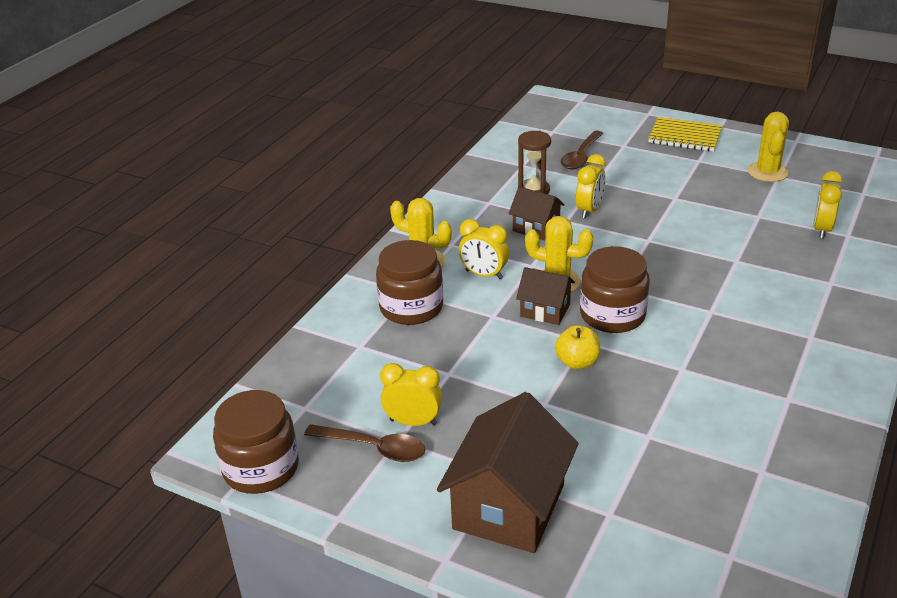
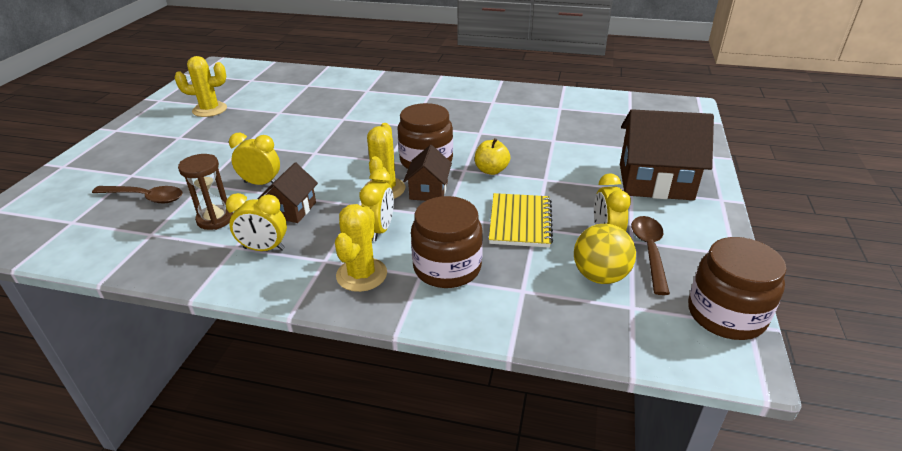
camera: 105 degrees left, 0 degrees up
(354, 399) = (600, 276): none -> yellow ball
(684, 137) = (128, 145): yellow notebook -> yellow notebook (520, 222)
(822, 229) = (300, 92): yellow clock -> yellow clock (264, 249)

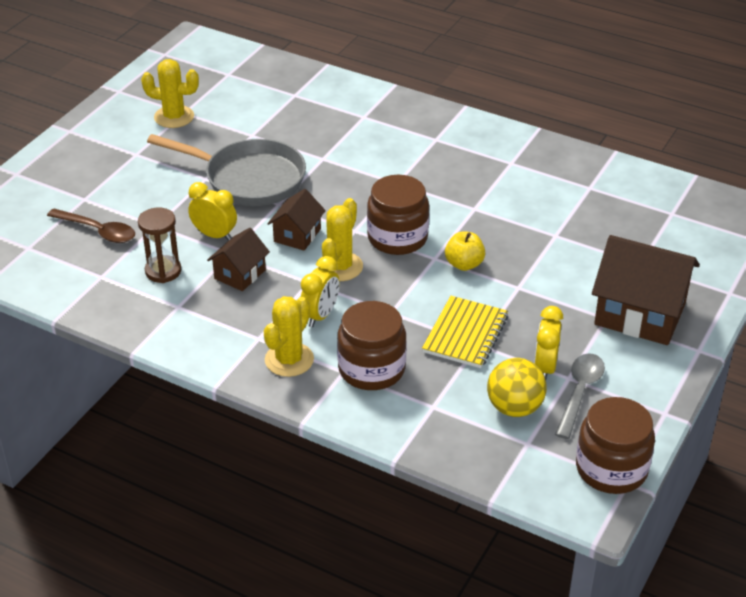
camera: 15 degrees right, 5 degrees up
(264, 249) = (205, 314): yellow clock -> none
(283, 140) = (249, 179): none -> grey pan
(428, 191) = (386, 278): brown house -> brown house (297, 235)
(649, 251) = (579, 393): brown spoon -> grey spoon

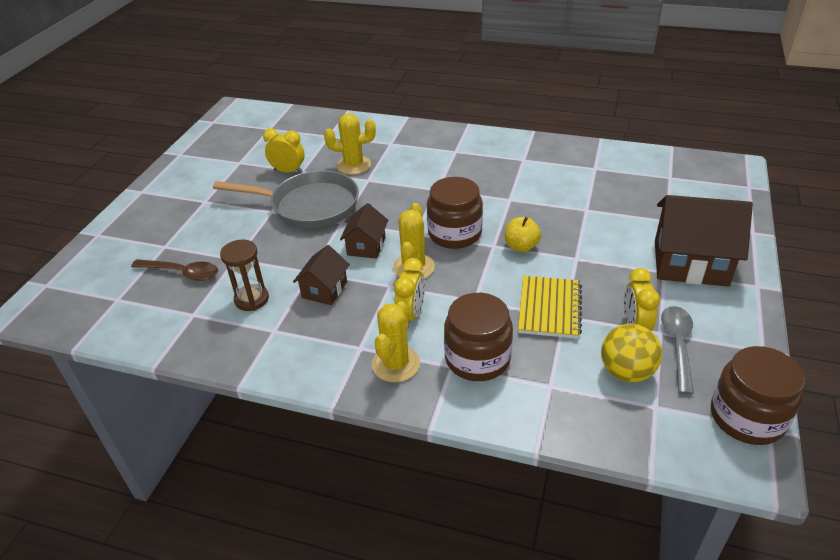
camera: 10 degrees left, 0 degrees up
(174, 117) = (231, 167): yellow cactus -> yellow cactus (354, 165)
(214, 235) = (291, 258): yellow clock -> yellow clock (288, 171)

